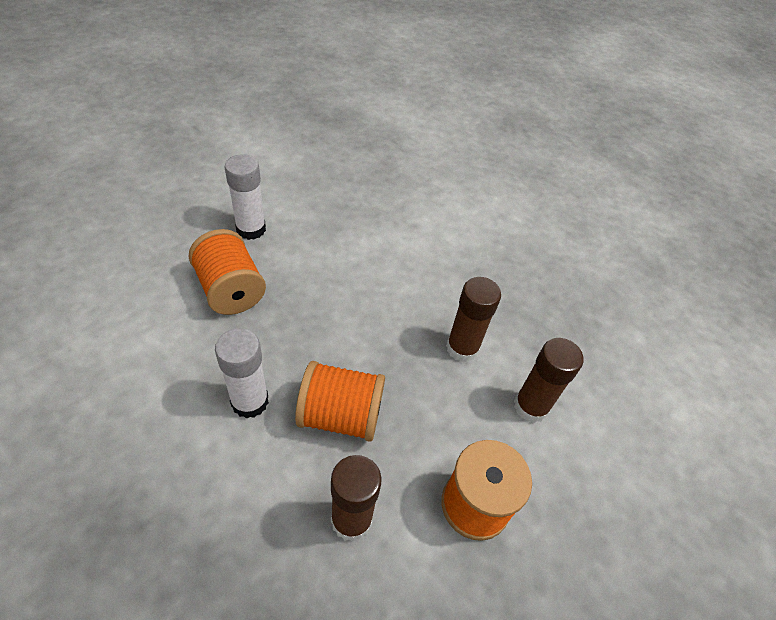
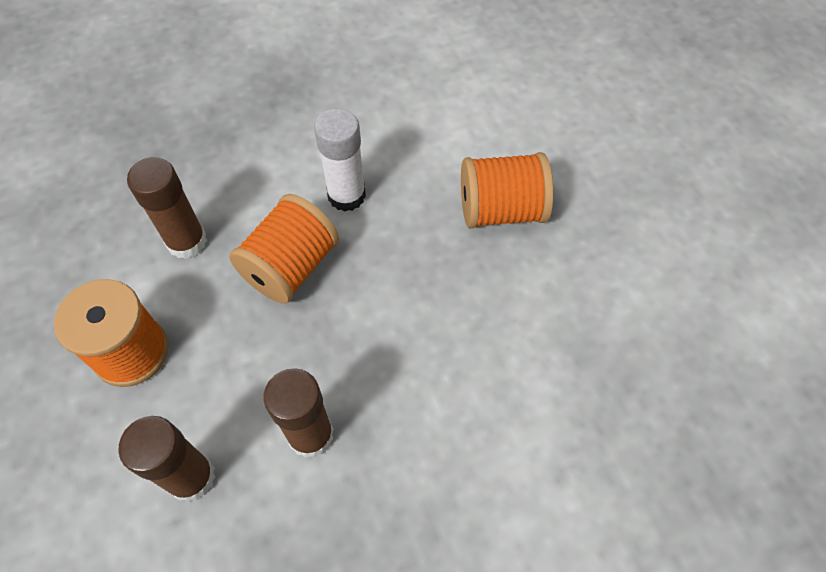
camera: 120 degrees right, 10 degrees up
(251, 229) = (601, 253): white glue stick -> none

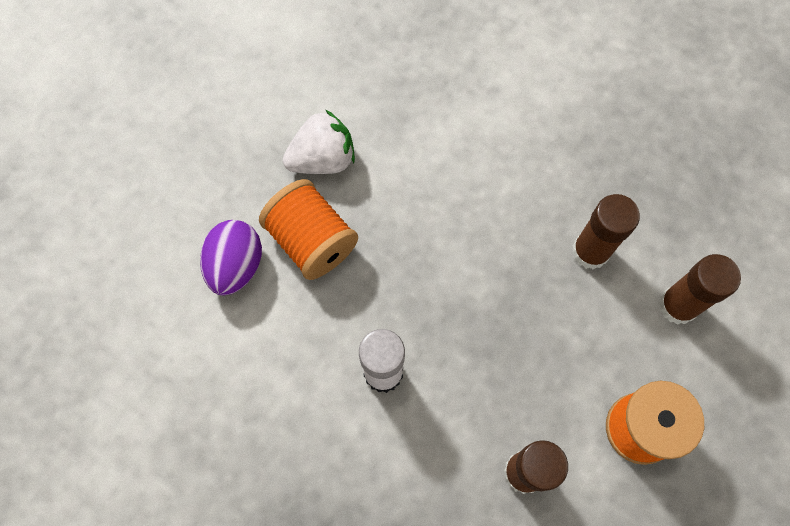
camera: 125 degrees left, 10 degrees up
(291, 266) = (481, 365): orange spool -> none
(517, 148) = (236, 266): none -> purple egg
(578, 262) = (323, 159): none -> white strawberry

